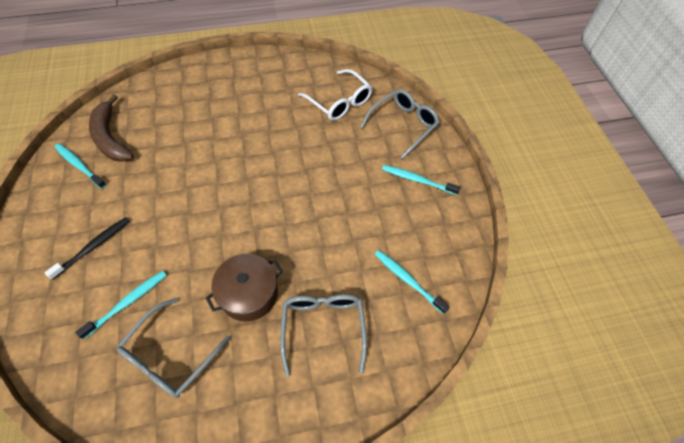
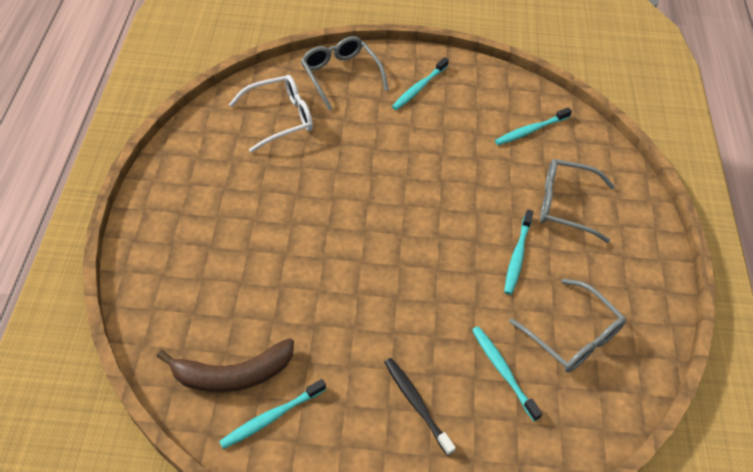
camera: 75 degrees left, 5 degrees down
(249, 294) = (517, 256): brown pot -> turquoise toothbrush

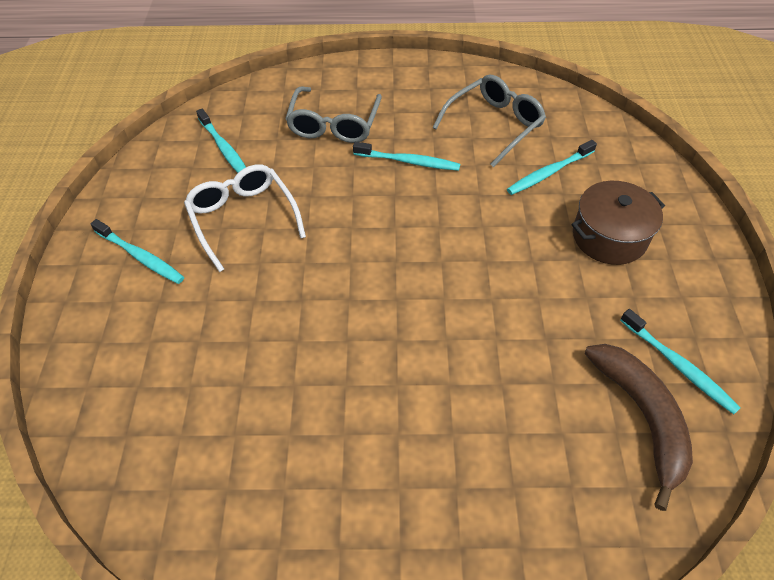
camera: 90 degrees left, 0 degrees up
(280, 118) = (191, 429): white glasses -> white glasses (243, 218)
(340, 75) = (101, 355): grey glasses -> none
(416, 403) = (609, 237): black toothbrush -> brown pot

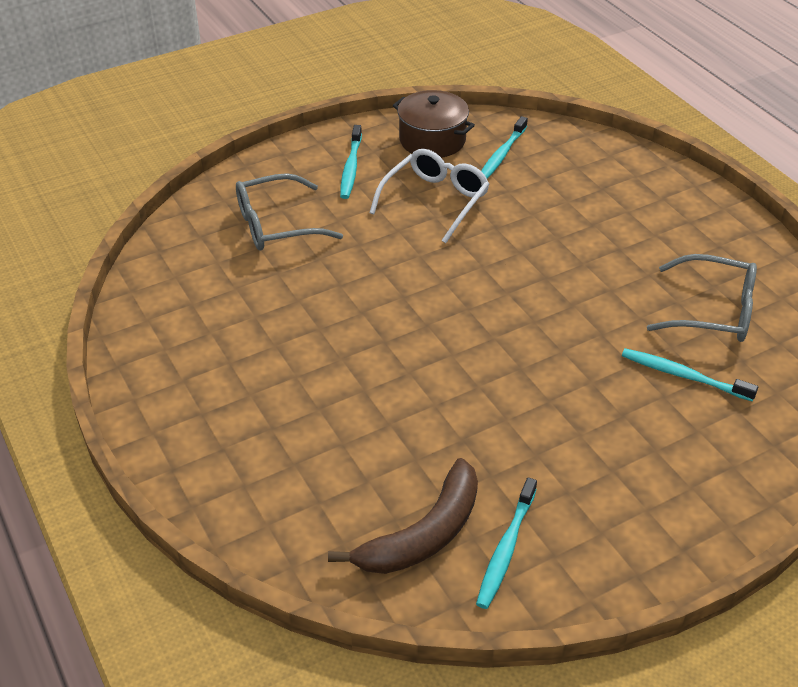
camera: 60 degrees right, 10 degrees down
(334, 125) = (597, 204): grey glasses -> grey glasses (276, 225)
(409, 161) = (598, 270): turquoise toothbrush -> none
(609, 237) = (634, 450): brown pot -> brown pot (432, 140)

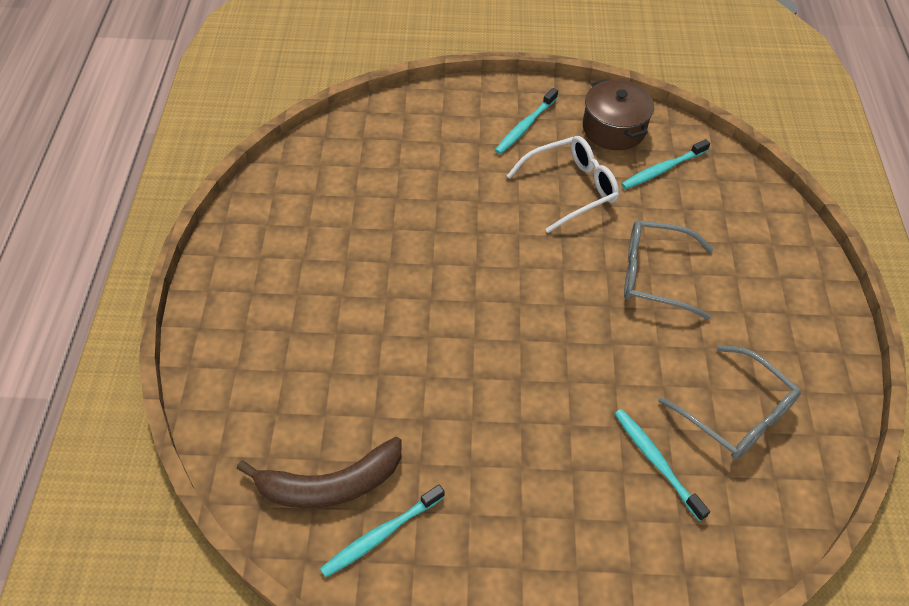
camera: 30 degrees right, 10 degrees up
(276, 225) = (426, 153): grey glasses -> grey glasses (654, 275)

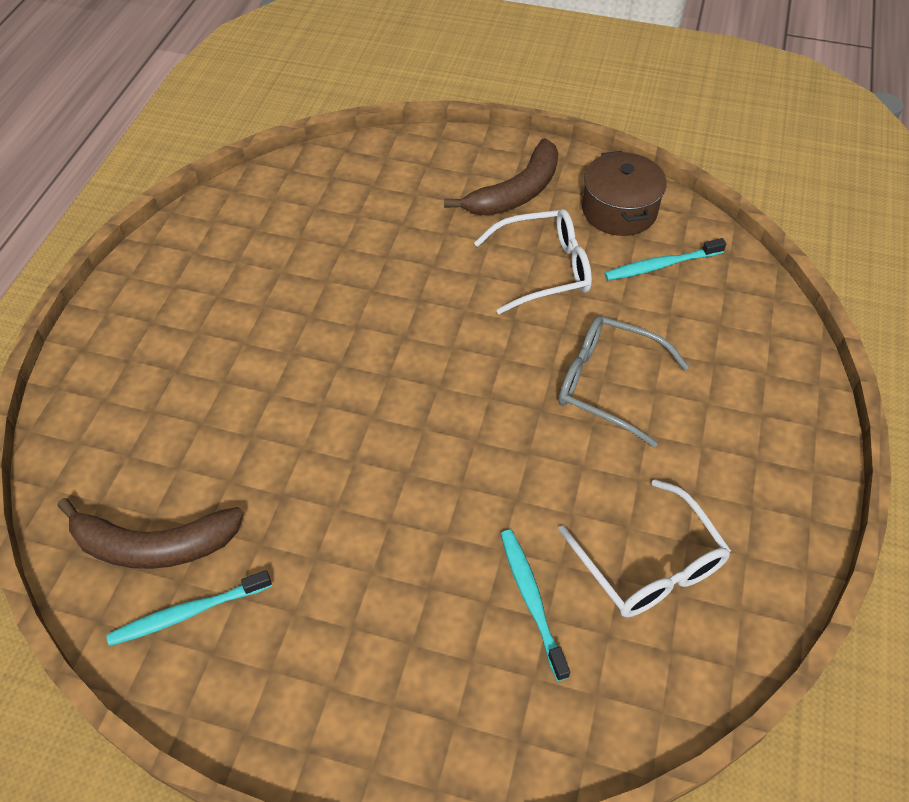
camera: 15 degrees right, 0 degrees up
(525, 126) = (516, 192): turquoise toothbrush -> brown banana
(736, 414) = (650, 565): grey glasses -> white glasses

